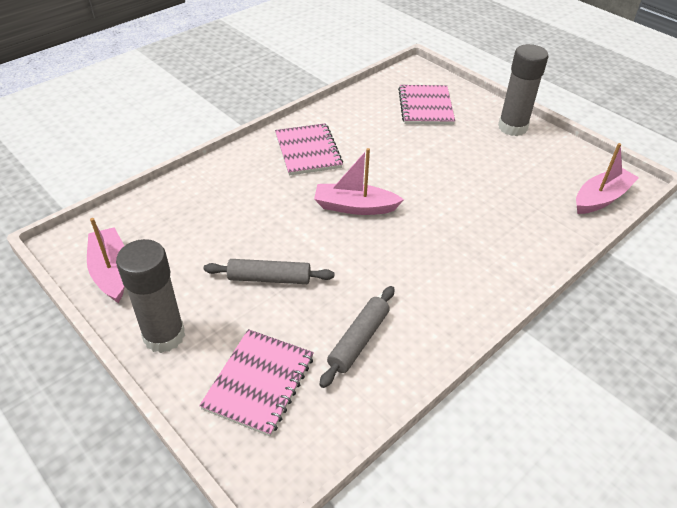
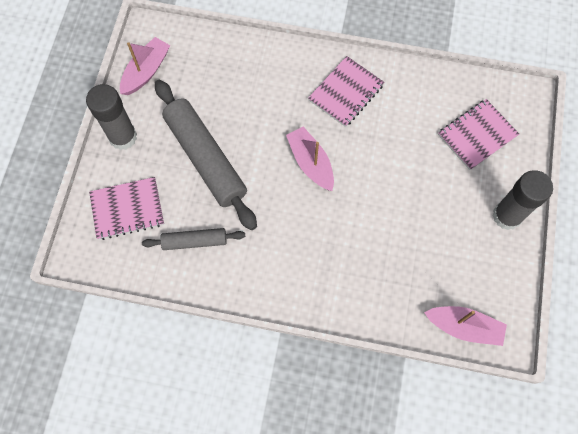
camera: 55 degrees right, 25 degrees up
(269, 278) = (205, 158): grey rolling pin -> grey rolling pin, size x1.91

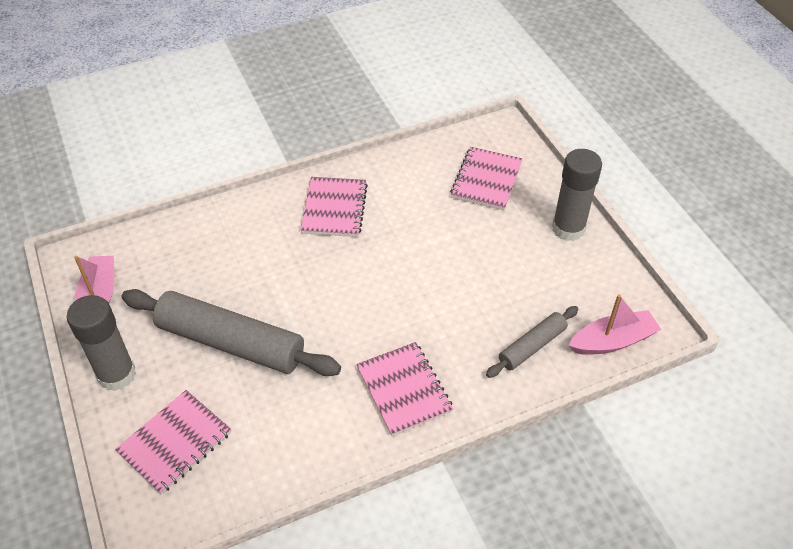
camera: 35 degrees left, 20 degrees down
(194, 241) = (279, 428): grey rolling pin -> grey rolling pin (532, 346)
(291, 267) = (404, 390): none -> pink notebook
(310, 163) = (348, 286): pink boat -> none

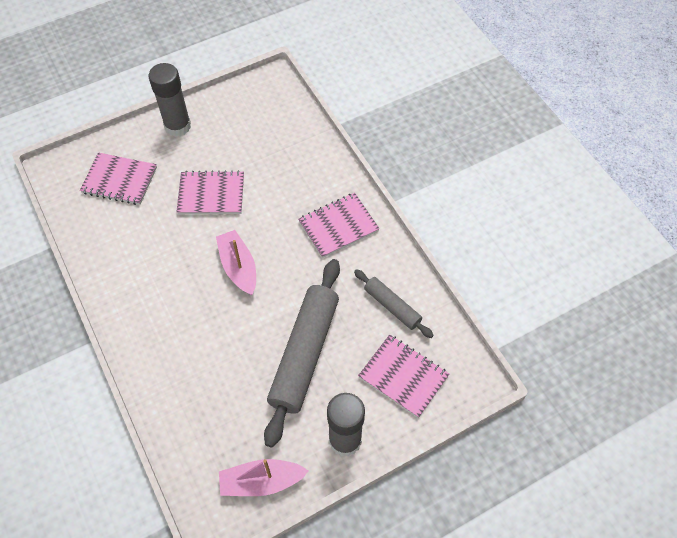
camera: 95 degrees left, 10 degrees up
(334, 208) = (149, 294): pink notebook -> pink notebook (211, 194)
(532, 346) = (293, 150): grey rolling pin -> grey rolling pin (392, 306)
(612, 341) = (285, 104): pink boat -> pink boat (238, 267)

